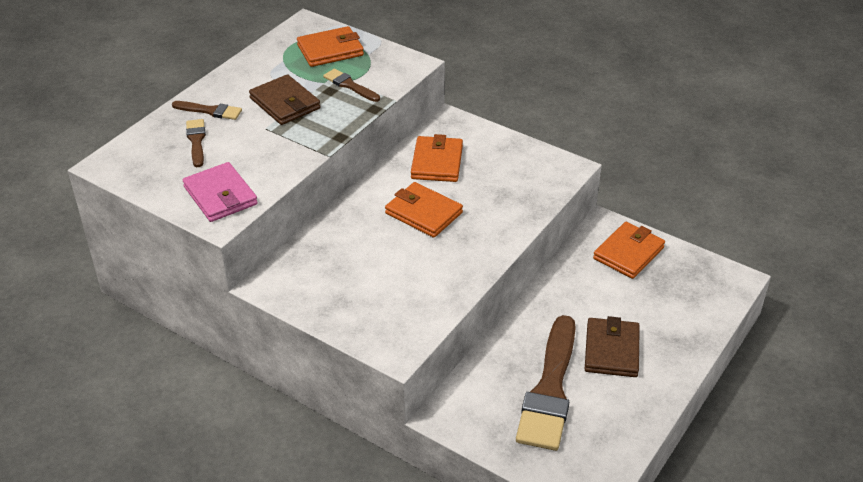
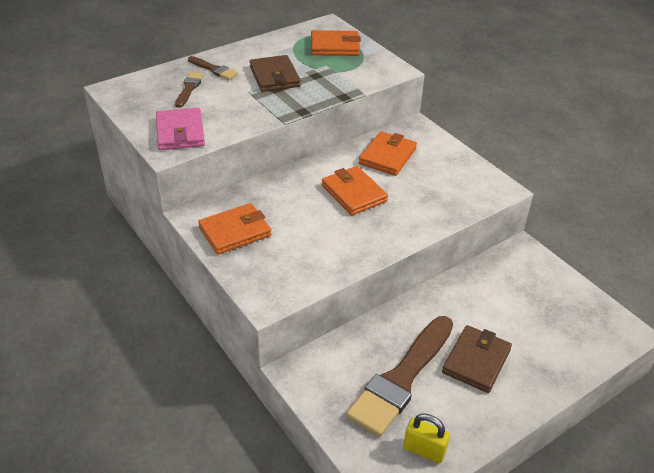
camera: 20 degrees right, 0 degrees up
(350, 85) = (334, 75): brown brush -> none
(603, 449) = (424, 450): none -> yellow padlock
(628, 253) = (533, 279): orange wallet -> orange wallet (235, 232)

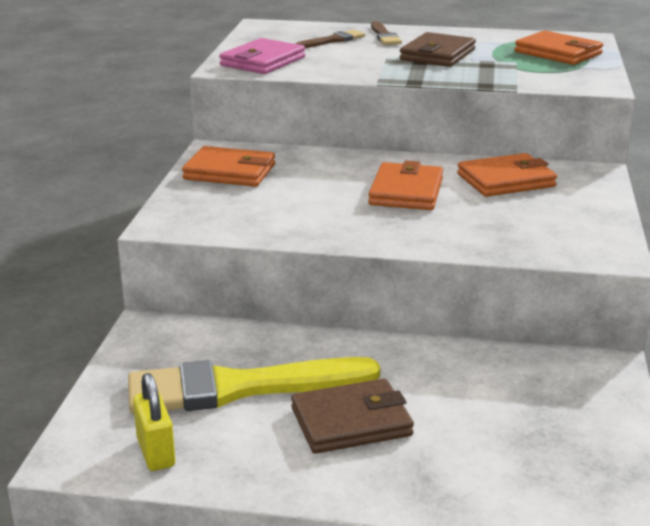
camera: 45 degrees right, 15 degrees down
(401, 378) = (239, 388): brown brush -> yellow brush

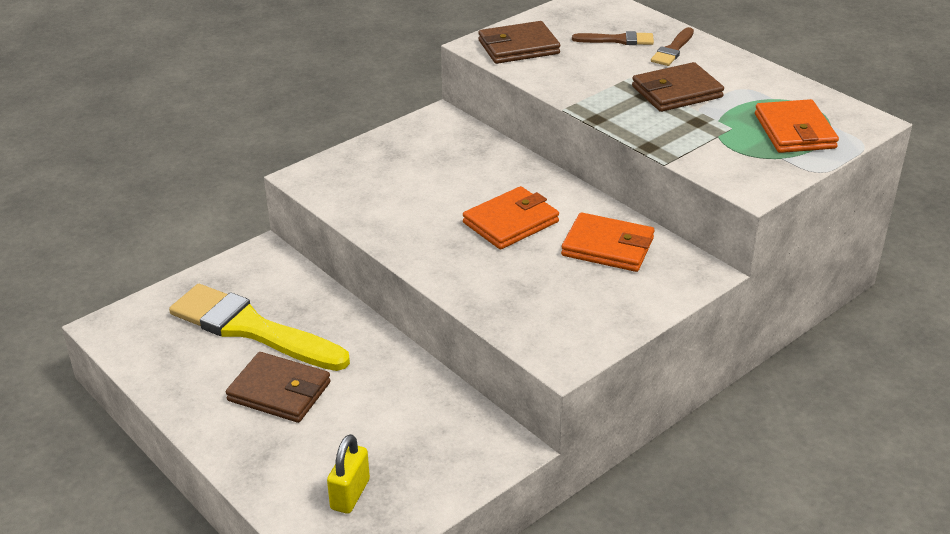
camera: 40 degrees right, 10 degrees up
(156, 452) = (151, 348): yellow padlock -> yellow padlock (350, 494)
(230, 172) = (416, 145): orange wallet -> none
(262, 61) = (518, 47): pink wallet -> brown wallet

